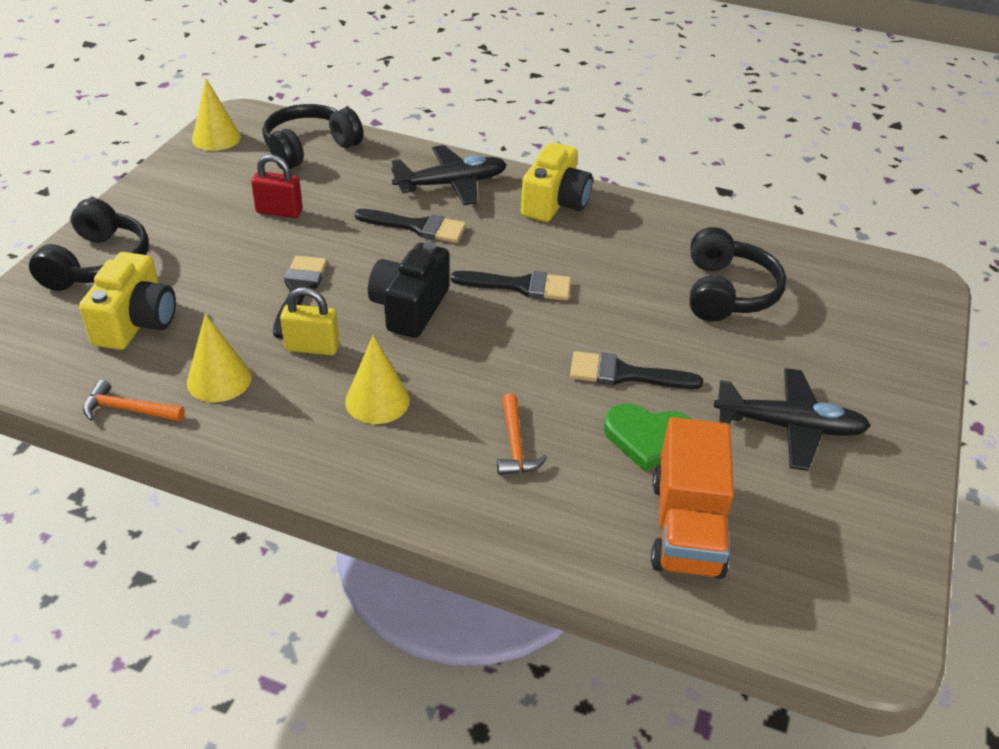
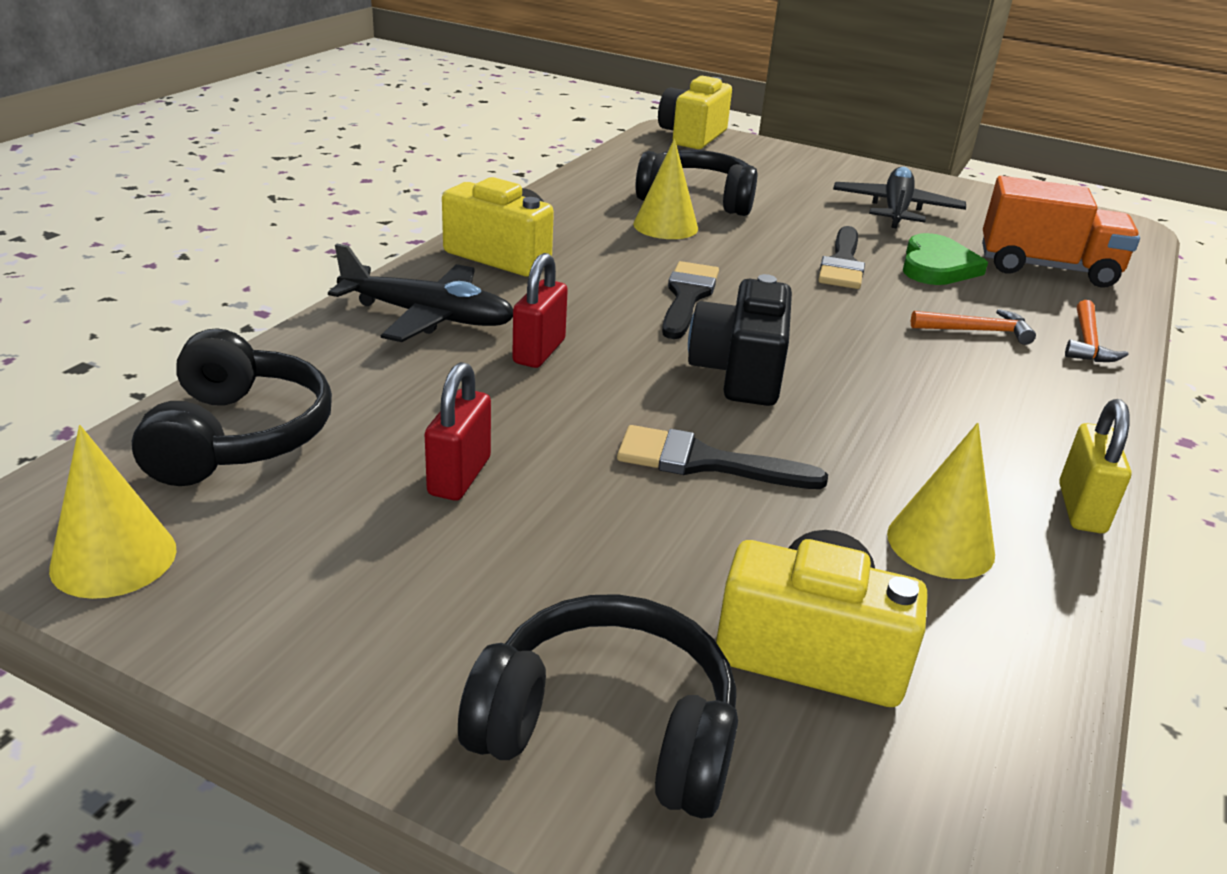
camera: 85 degrees left, 10 degrees down
(128, 410) = (1049, 645): orange hammer -> orange hammer (1087, 342)
(309, 148) = (238, 436): black headphones -> black headphones turned 150 degrees counterclockwise
(312, 347) = (842, 454): yellow padlock -> yellow padlock (1081, 508)
(377, 400) = (937, 409): yellow cone -> yellow cone (665, 226)
(410, 308) = (739, 372): black camera -> black camera turned 75 degrees clockwise
(417, 227) = (539, 352): black brush -> red padlock
(451, 184) = (427, 316): black plane -> black plane turned 120 degrees clockwise
(909, 291) = (692, 136): none -> yellow camera

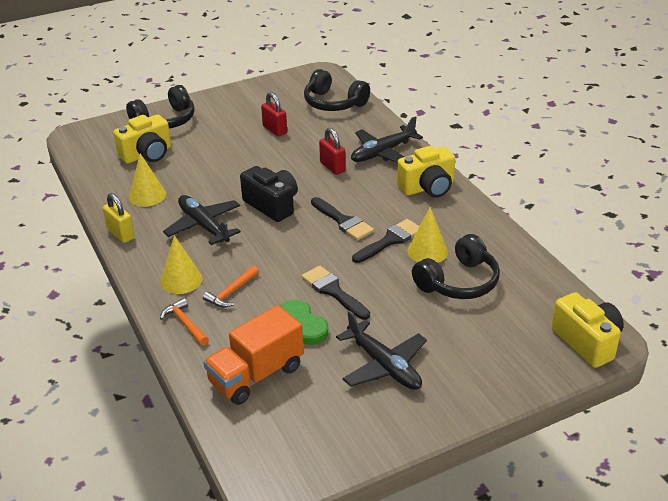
camera: 130 degrees right, 5 degrees up
(114, 558) = (294, 80): yellow cone -> yellow cone (181, 280)
(705, 462) = (232, 173): black brush -> black brush (390, 240)
(900, 419) = (204, 226): none -> black plane

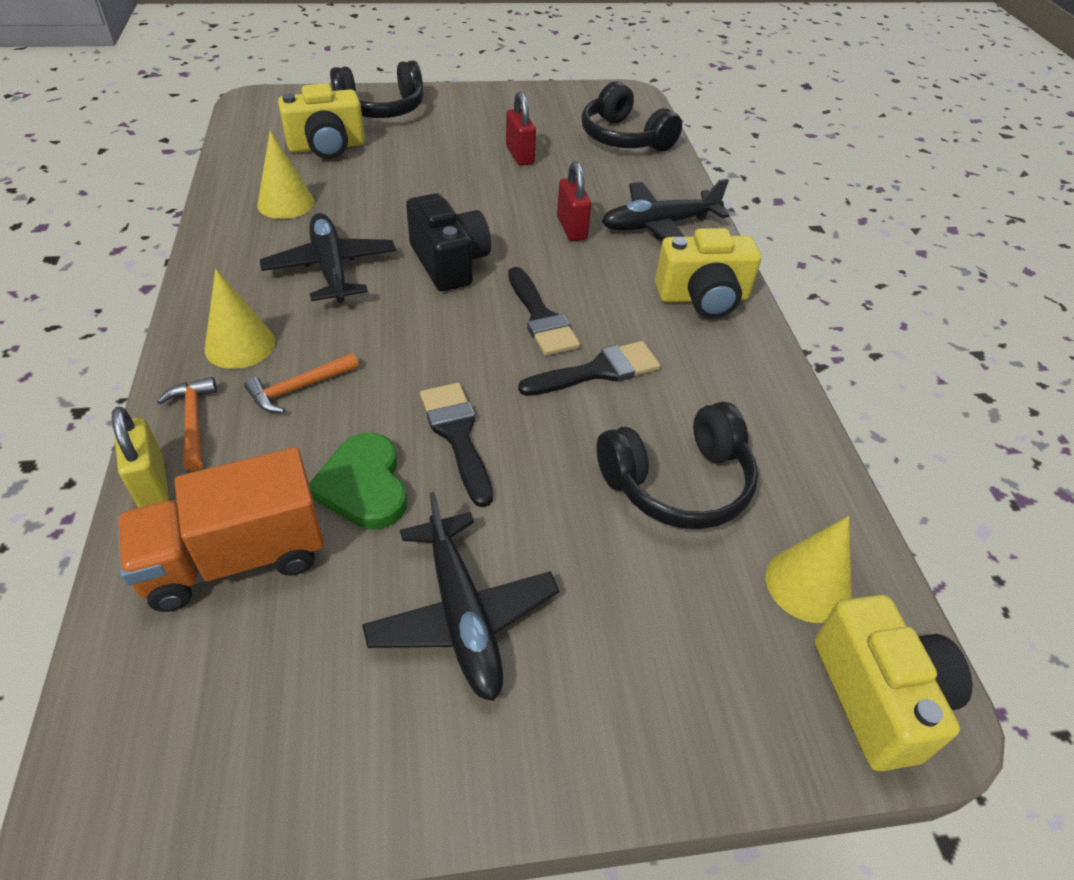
camera: 15 degrees right, 10 degrees up
(121, 234) = (209, 249): yellow padlock -> yellow padlock (152, 483)
(427, 251) = (650, 408): yellow cone -> yellow cone (808, 584)

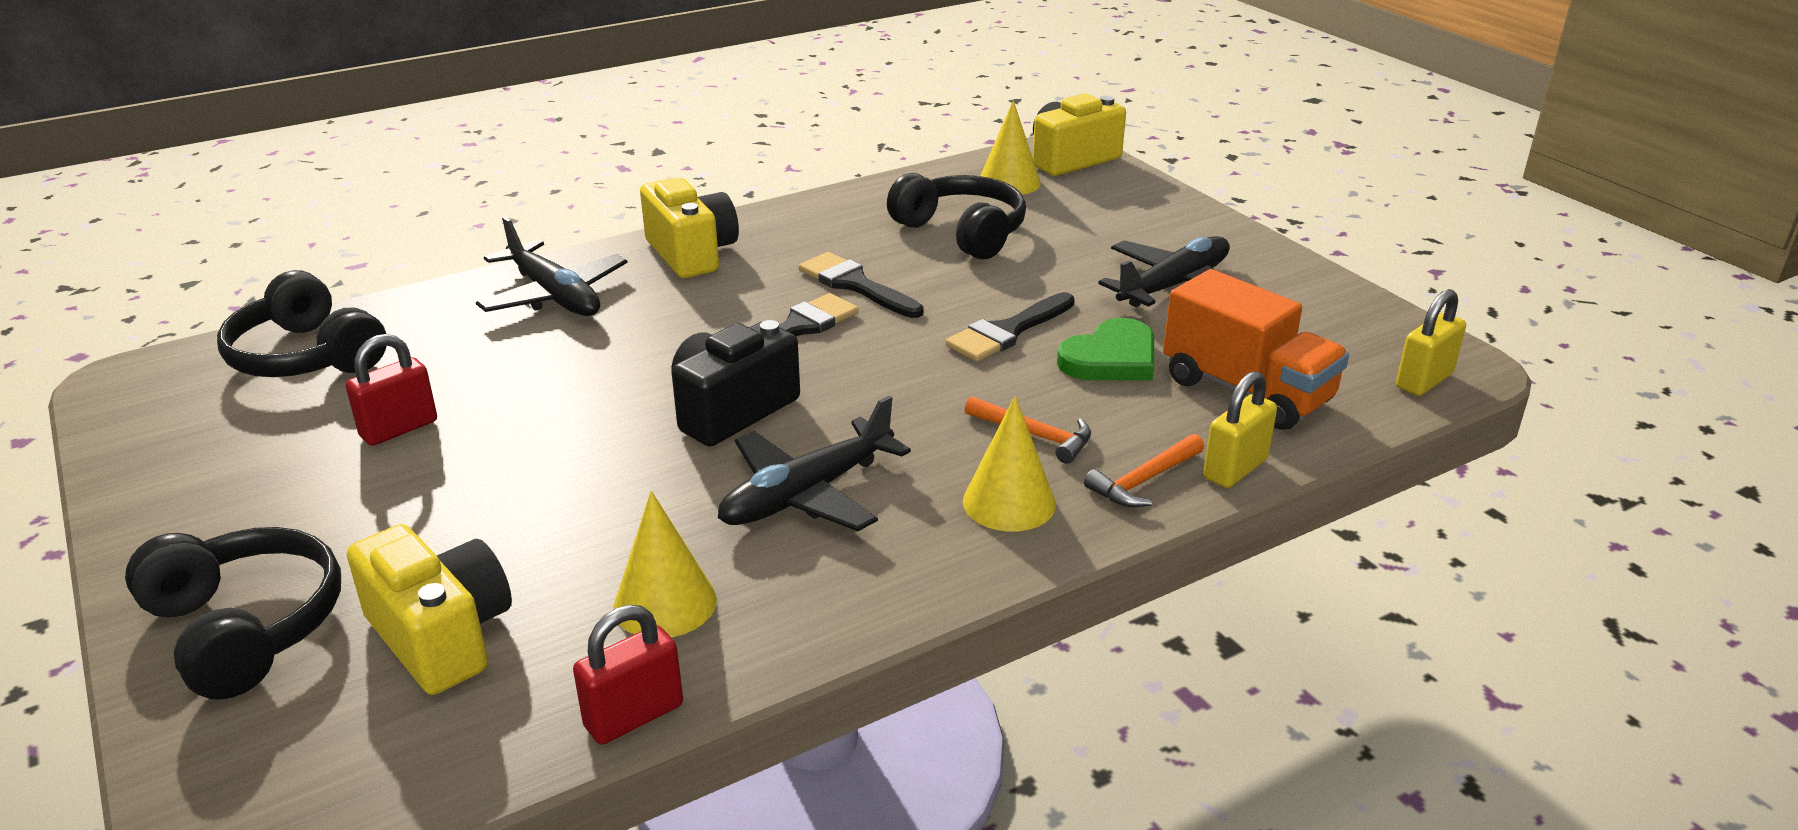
camera: 110 degrees left, 15 degrees down
(111, 744) = (1424, 381): none -> yellow padlock
(571, 228) = (595, 347): red padlock -> red padlock (634, 716)
(624, 138) = (306, 356): black headphones -> black headphones turned 105 degrees clockwise

